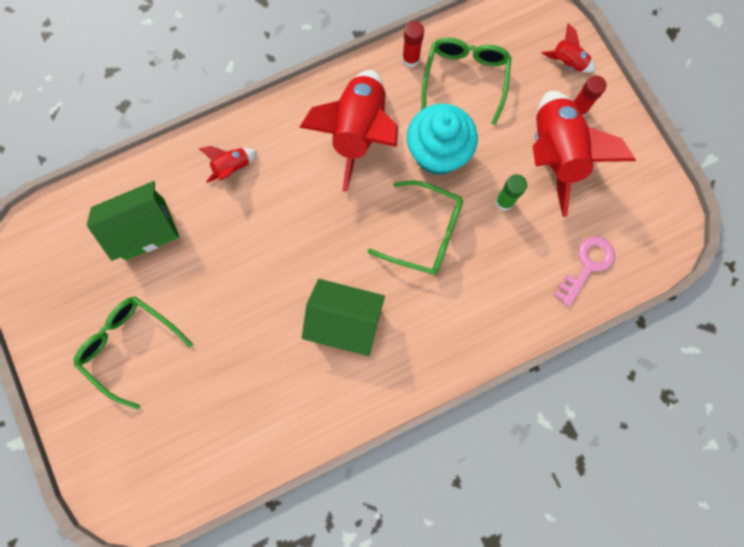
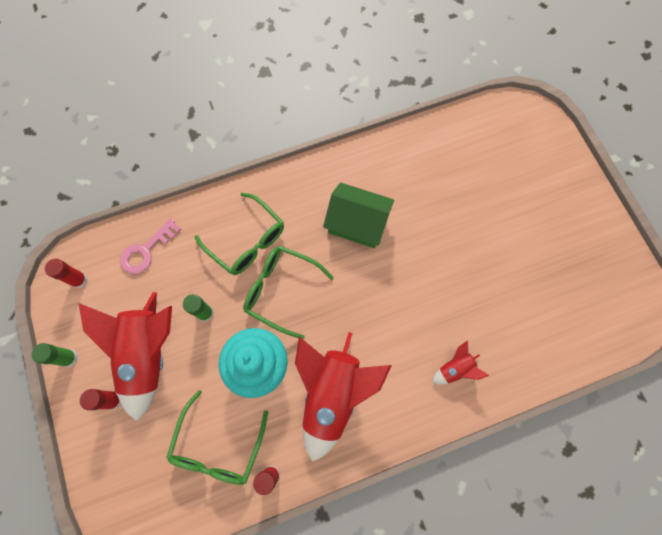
camera: 175 degrees left, 5 degrees down
(130, 346) = (534, 218): green glasses -> green glasses (247, 241)
(145, 229) = (533, 316): green house -> none
(567, 63) = (109, 455): red rocket -> none
(635, 144) = (69, 358): none -> green glue stick
(652, 225) = (79, 280): none -> red glue stick

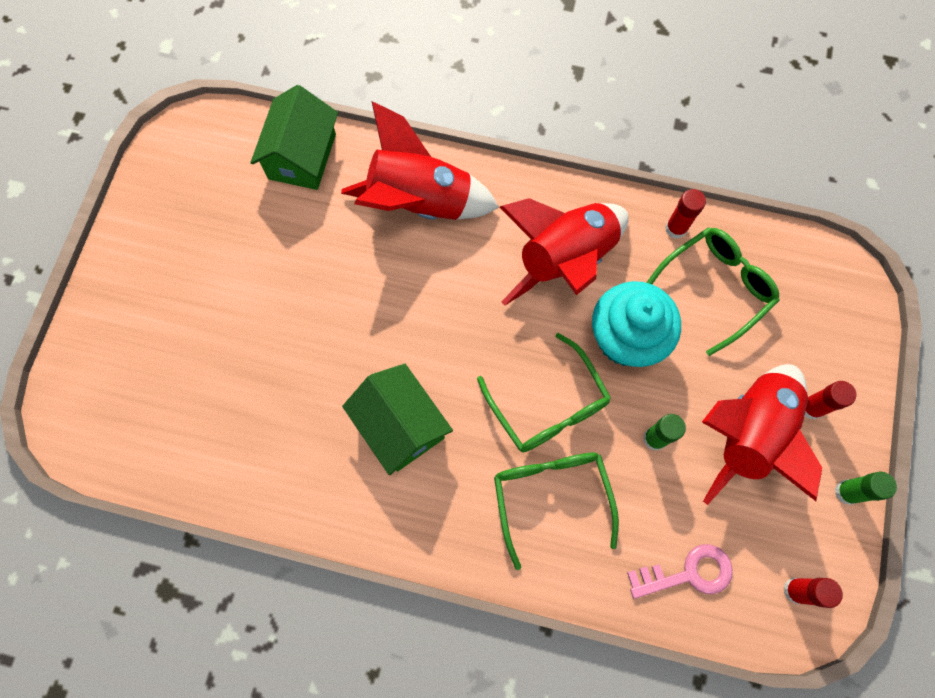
camera: 145 degrees left, 0 degrees up
(455, 368) = (420, 202): red rocket -> red rocket, size x2.25
(556, 347) = (302, 156): none -> green house

